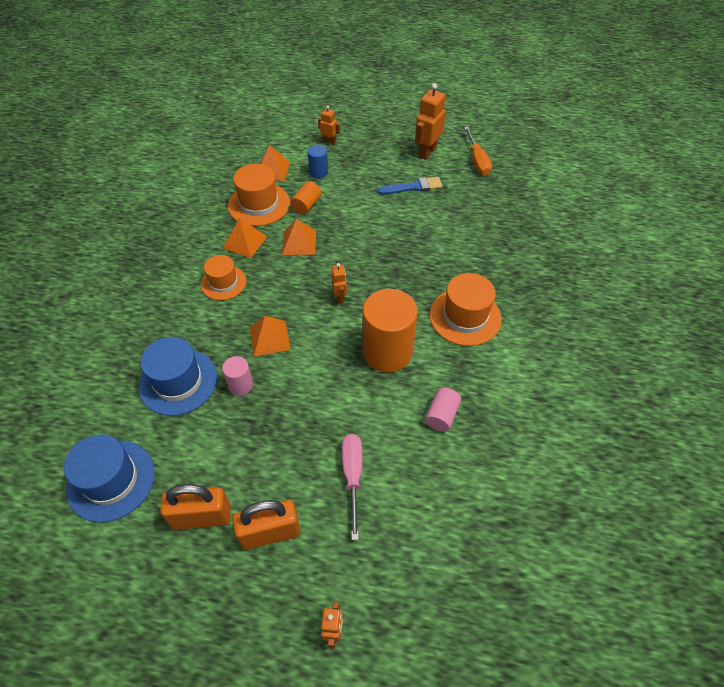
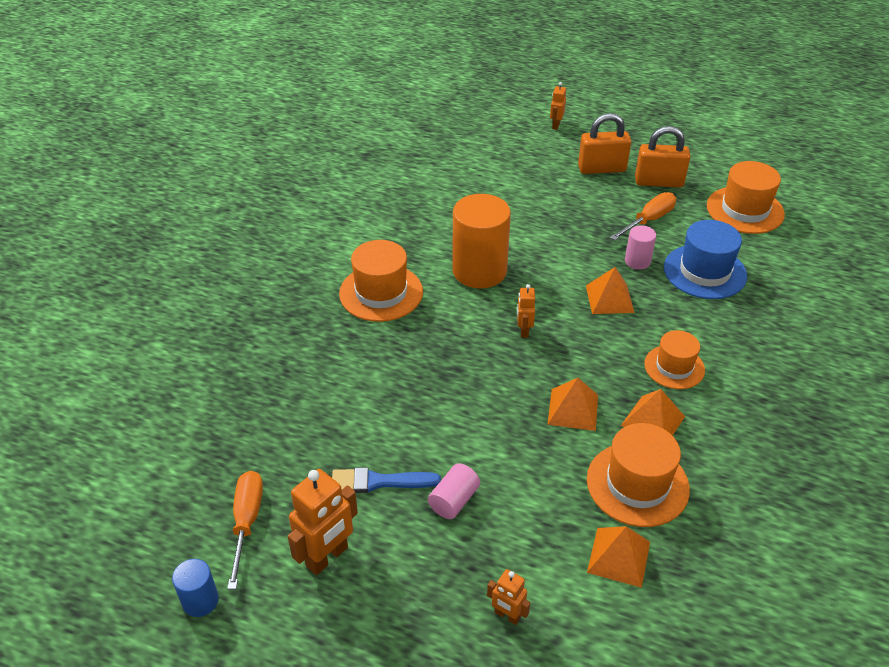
camera: 170 degrees left, 10 degrees down
(111, 480) = (745, 210): blue hat -> orange hat
(222, 446) = (648, 220): none -> orange screwdriver
(306, 205) = (559, 471): orange cylinder -> none
(318, 172) = (535, 538): blue cylinder -> blue cylinder (200, 601)
(352, 476) = (531, 190): pink screwdriver -> none
(441, 415) = (440, 217): pink cylinder -> pink cylinder (454, 500)

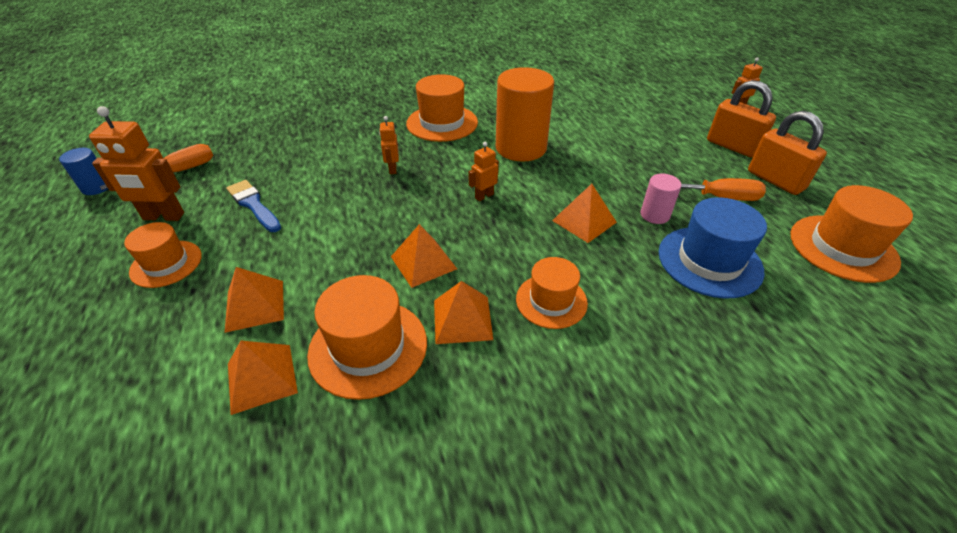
camera: 50 degrees right, 0 degrees up
(414, 576) = (166, 264): none -> orange hat
(454, 500) = (261, 247): pink cylinder -> none
(507, 615) = (147, 335): orange robot -> orange robot (392, 169)
(532, 532) = (255, 305): none -> orange pyramid

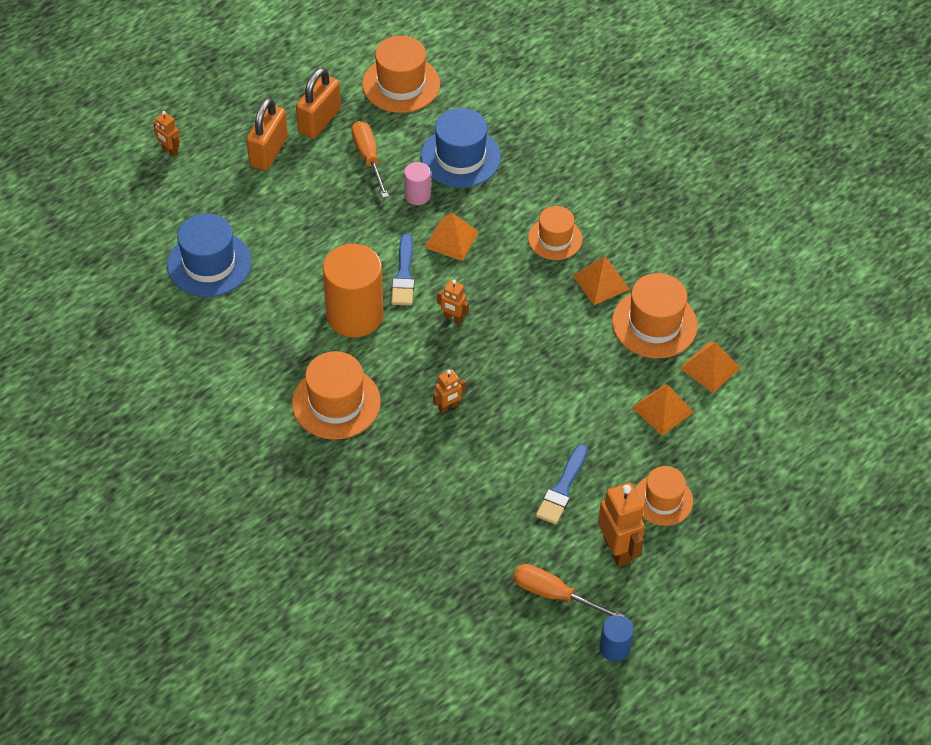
camera: 115 degrees left, 10 degrees up
(423, 262) = (560, 327): orange pyramid -> none
(552, 182) = (404, 275): none -> blue brush
(608, 101) = (209, 264): none -> blue hat

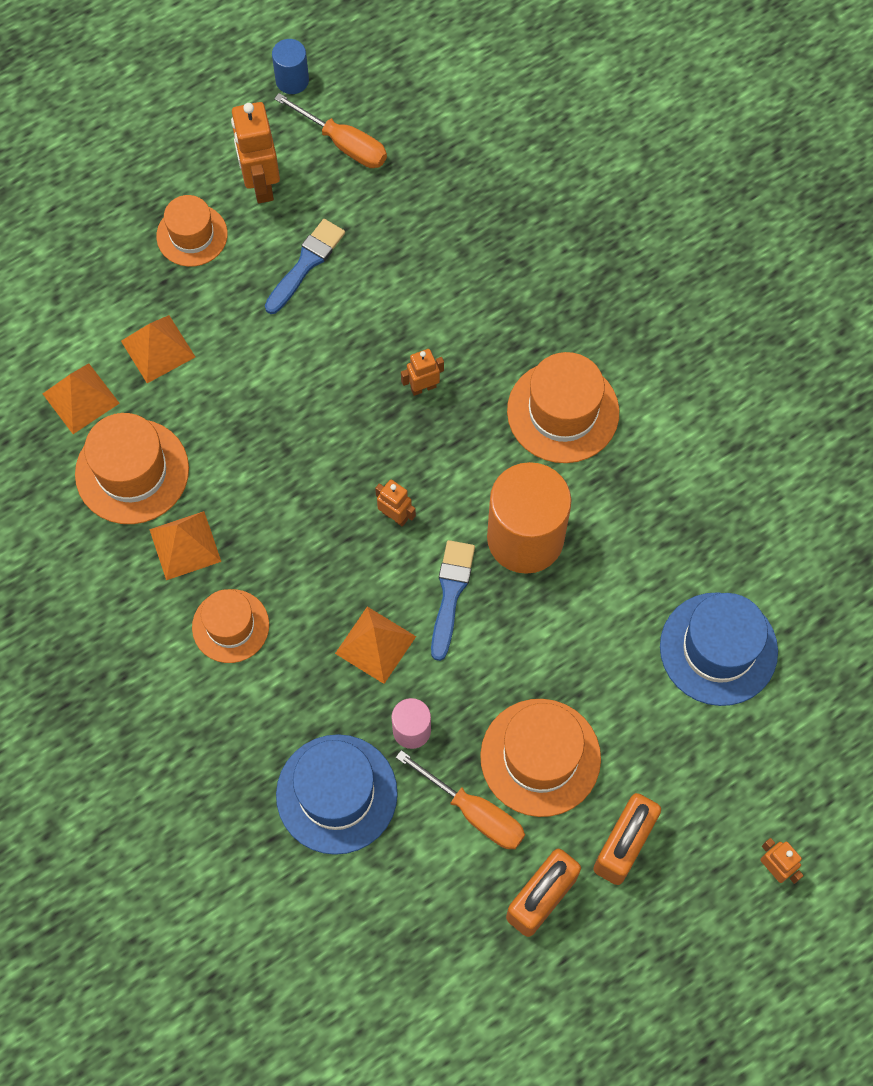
camera: 170 degrees left, 15 degrees up
(368, 158) = (474, 812): orange screwdriver -> orange screwdriver turned 45 degrees counterclockwise
(401, 84) = (404, 959): orange hat -> orange hat (540, 757)

